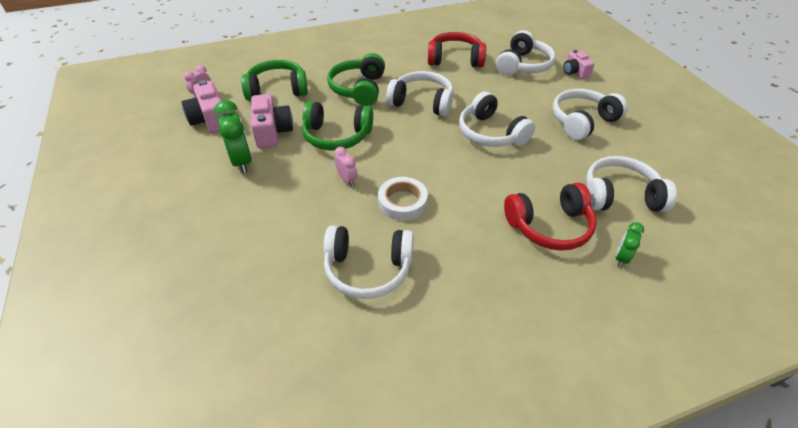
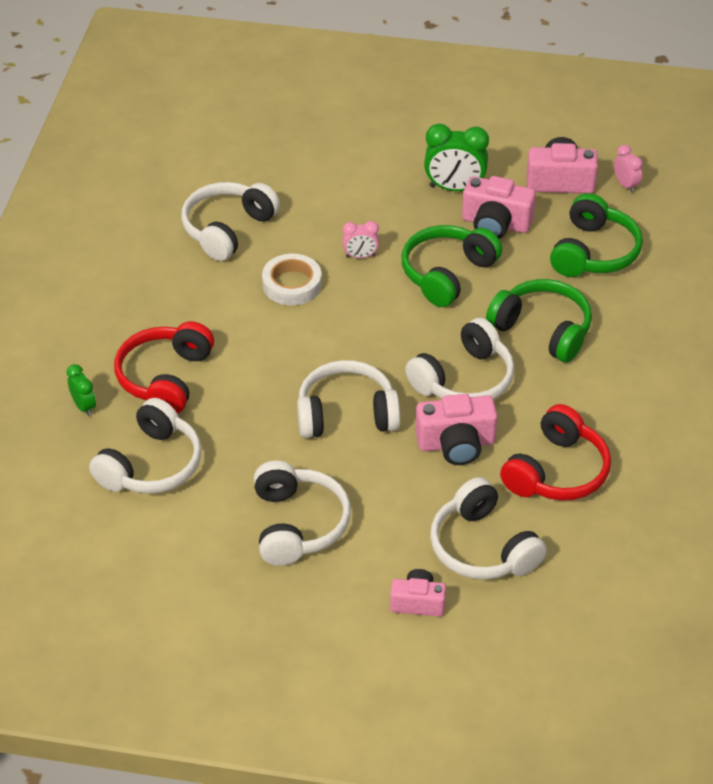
camera: 120 degrees right, 0 degrees up
(470, 91) = (456, 444): none -> pink camera

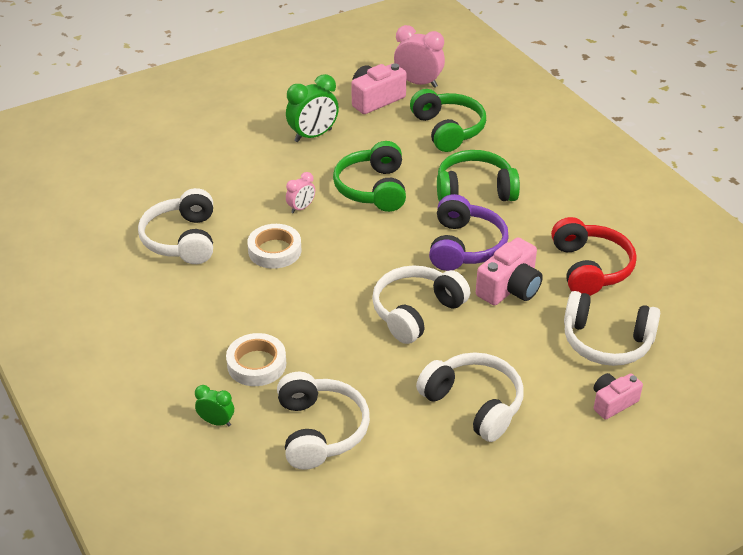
camera: 40 degrees left, 5 degrees down
(165, 378) = (256, 364): red headphones -> white tape
(464, 379) = (464, 246): white headphones -> purple headphones
(495, 224) = (366, 144): pink camera -> none
(626, 185) = (418, 83): pink clock -> pink clock, size x1.80

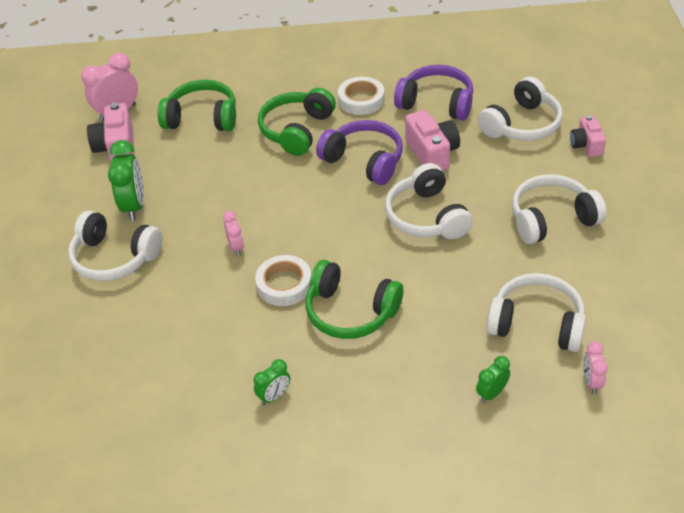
camera: 60 degrees left, 5 degrees up
(150, 287) = (274, 396): none -> green clock
(182, 239) = (218, 350): white headphones -> white headphones (114, 257)
(256, 364) = (432, 343): white tape -> white tape (361, 100)
(265, 491) = (591, 382): none -> pink clock
(373, 189) = (246, 191): green headphones -> green headphones (350, 312)
(590, 268) = (436, 103): red headphones -> purple headphones

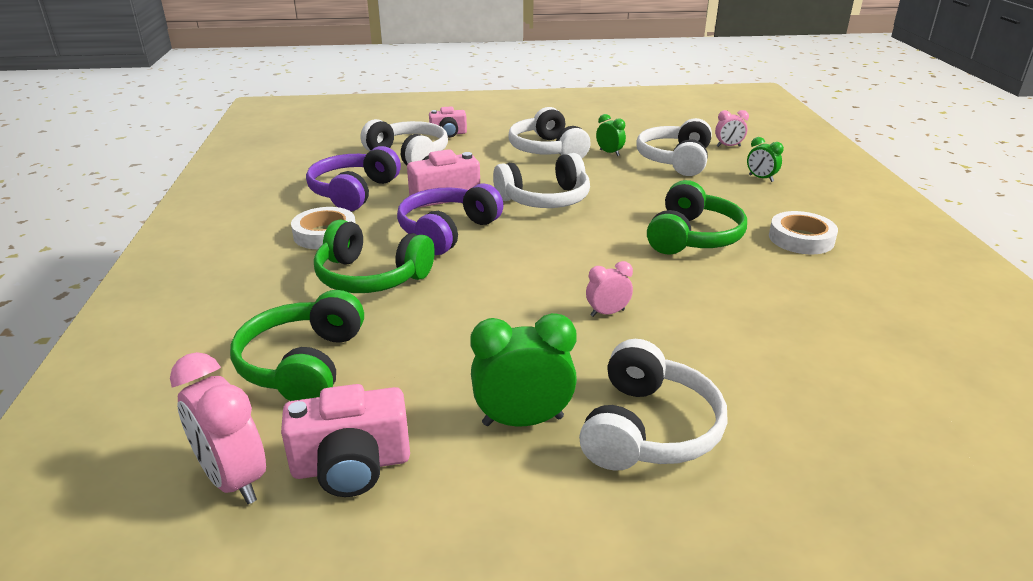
camera: 95 degrees left, 15 degrees down
(274, 396) = (829, 276): green clock -> green clock (609, 153)
(284, 284) = (664, 276): white tape -> white tape (801, 239)

